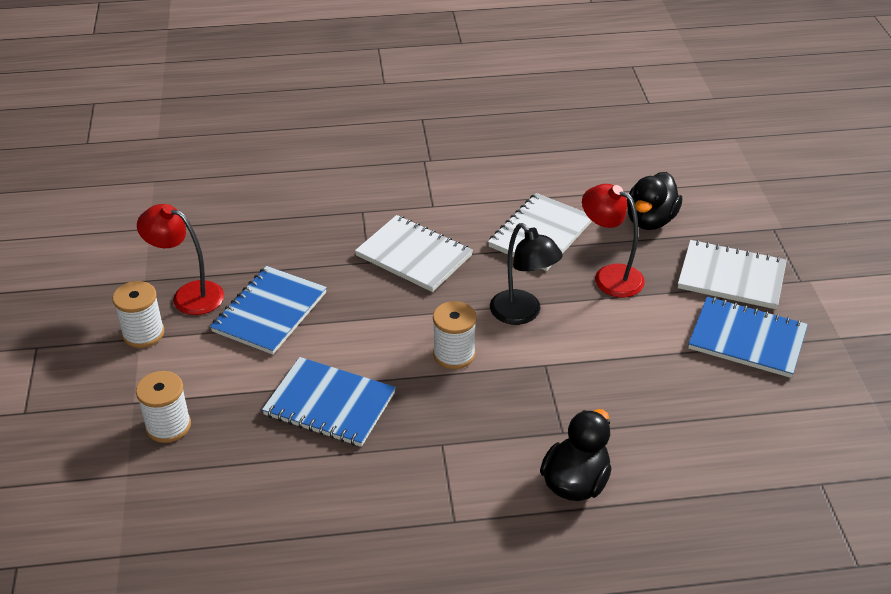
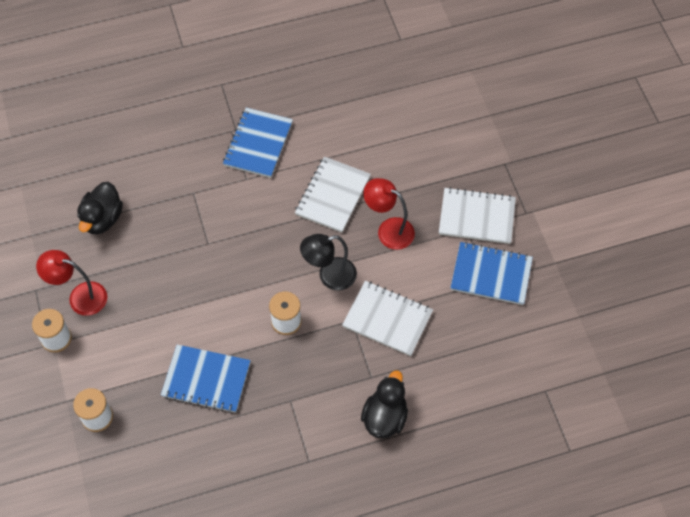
camera: 10 degrees left, 20 degrees up
(269, 312) = (144, 303): blue notebook -> blue notebook (258, 144)
(414, 255) = (241, 232): white notebook -> white notebook (387, 319)
(522, 314) = (329, 276): black lamp -> black lamp turned 120 degrees clockwise
(650, 220) = (413, 169): black duck -> black duck (102, 219)

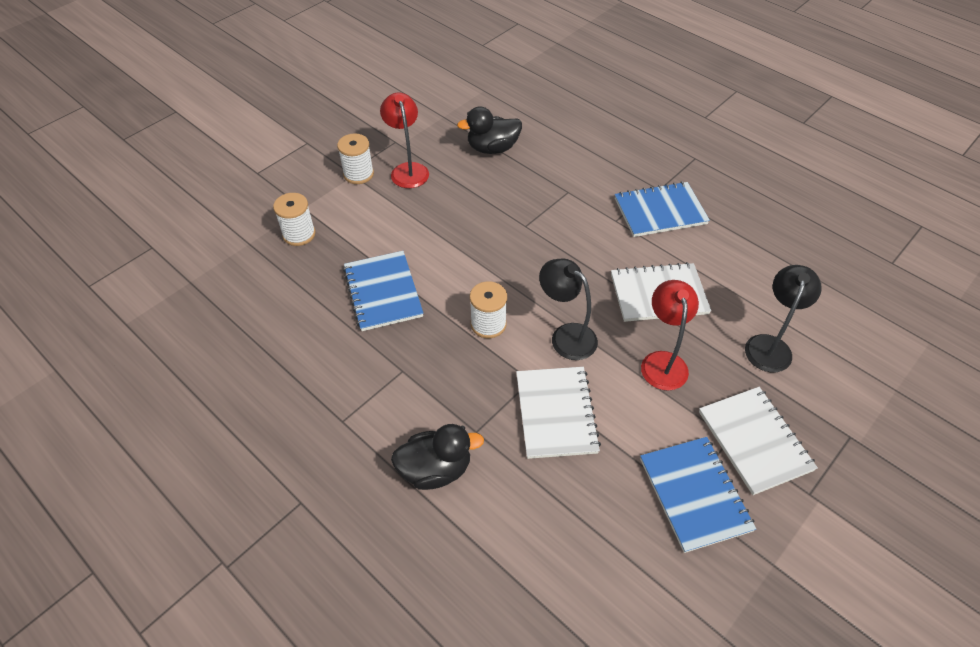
camera: 60 degrees right, 10 degrees down
(416, 159) = (770, 345): none -> black lamp

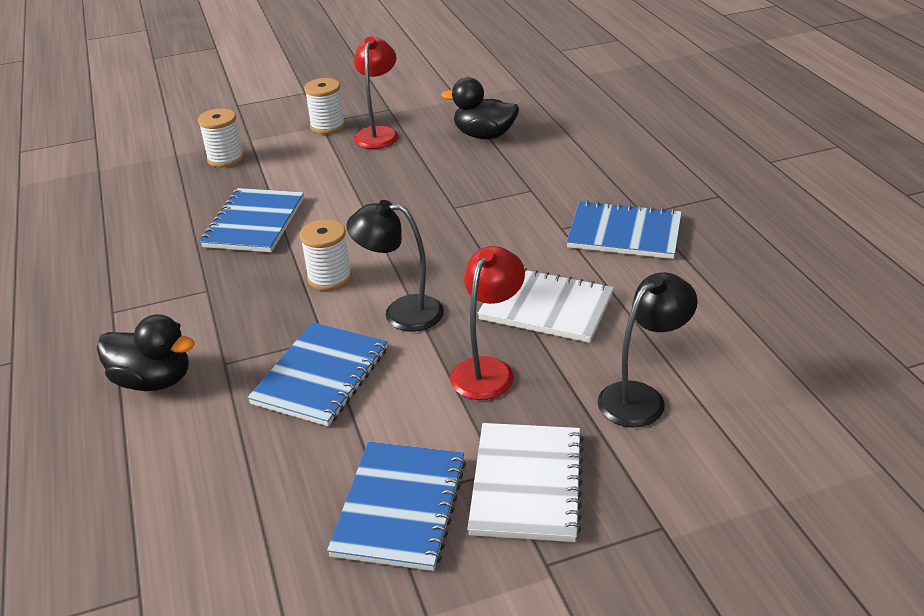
camera: 30 degrees right, 15 degrees down
(556, 413) = (321, 376): white notebook -> blue notebook
(566, 336) = (401, 312): black lamp -> black lamp turned 60 degrees counterclockwise

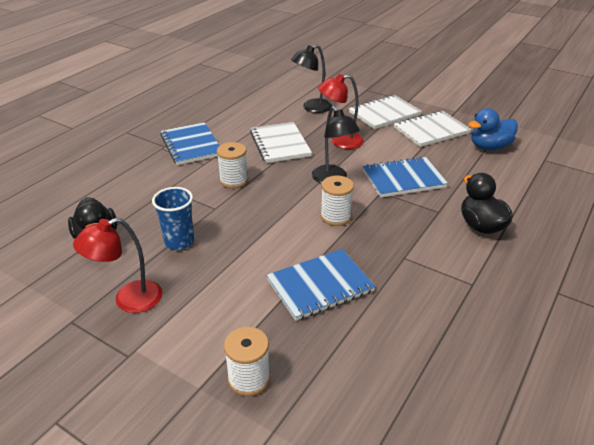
camera: 130 degrees left, 0 degrees up
(262, 547) = (489, 147): none -> blue duck
(327, 126) = (134, 344): white spool -> white spool (234, 180)
(400, 507) = (431, 130): blue notebook -> white notebook
(423, 172) = (179, 242): none -> blue cup
(641, 397) = (311, 108): black lamp -> black lamp turned 45 degrees counterclockwise

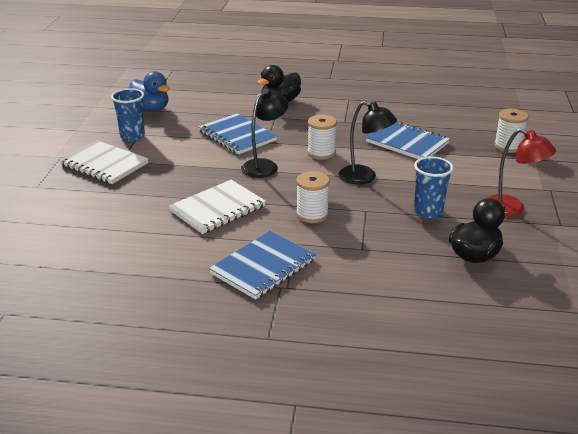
camera: 115 degrees left, 5 degrees down
(311, 108) = (111, 211): black lamp -> black lamp (364, 177)
(340, 141) = (188, 176): red lamp -> none
(431, 130) = (132, 136): white notebook -> blue cup

